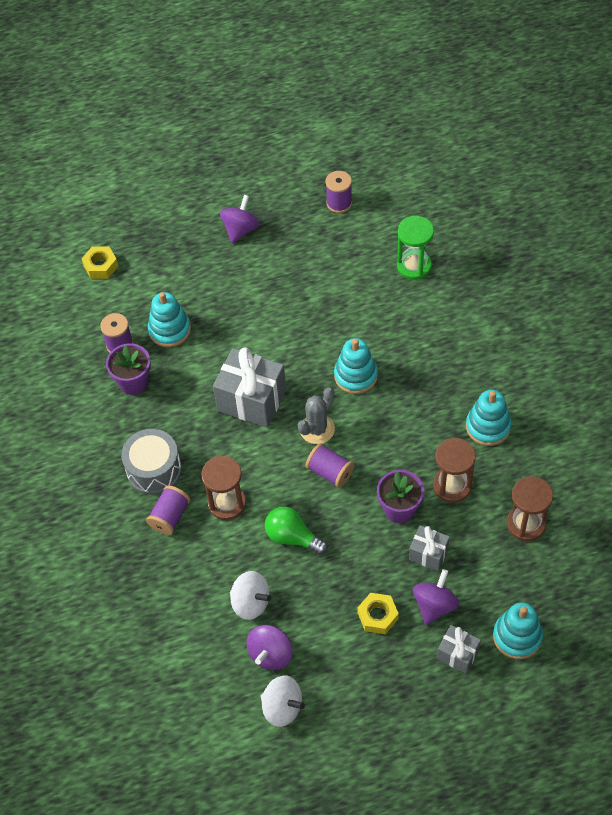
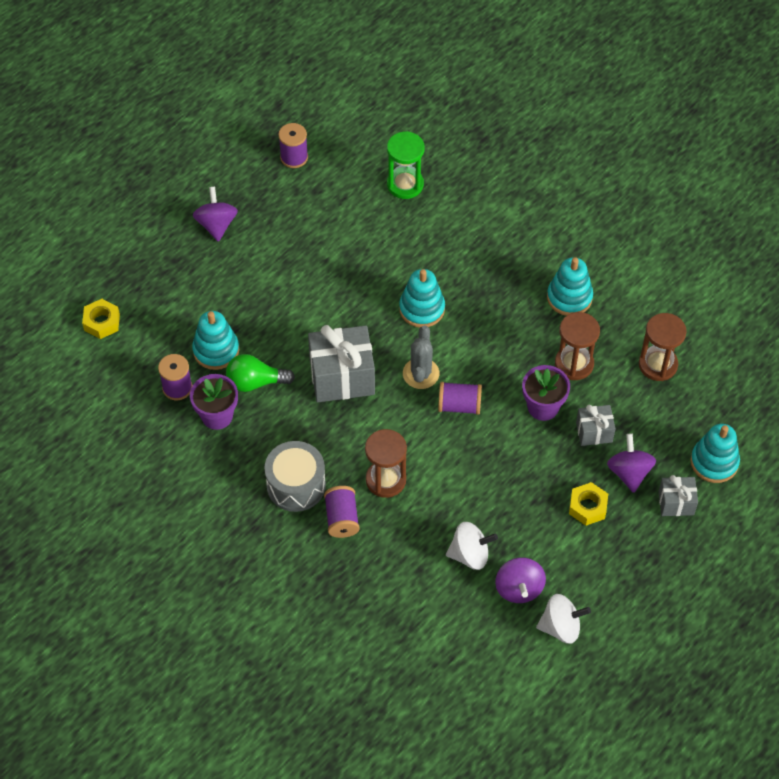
camera: 35 degrees left, 0 degrees up
(292, 537) = (466, 479): green light bulb -> green light bulb (255, 382)

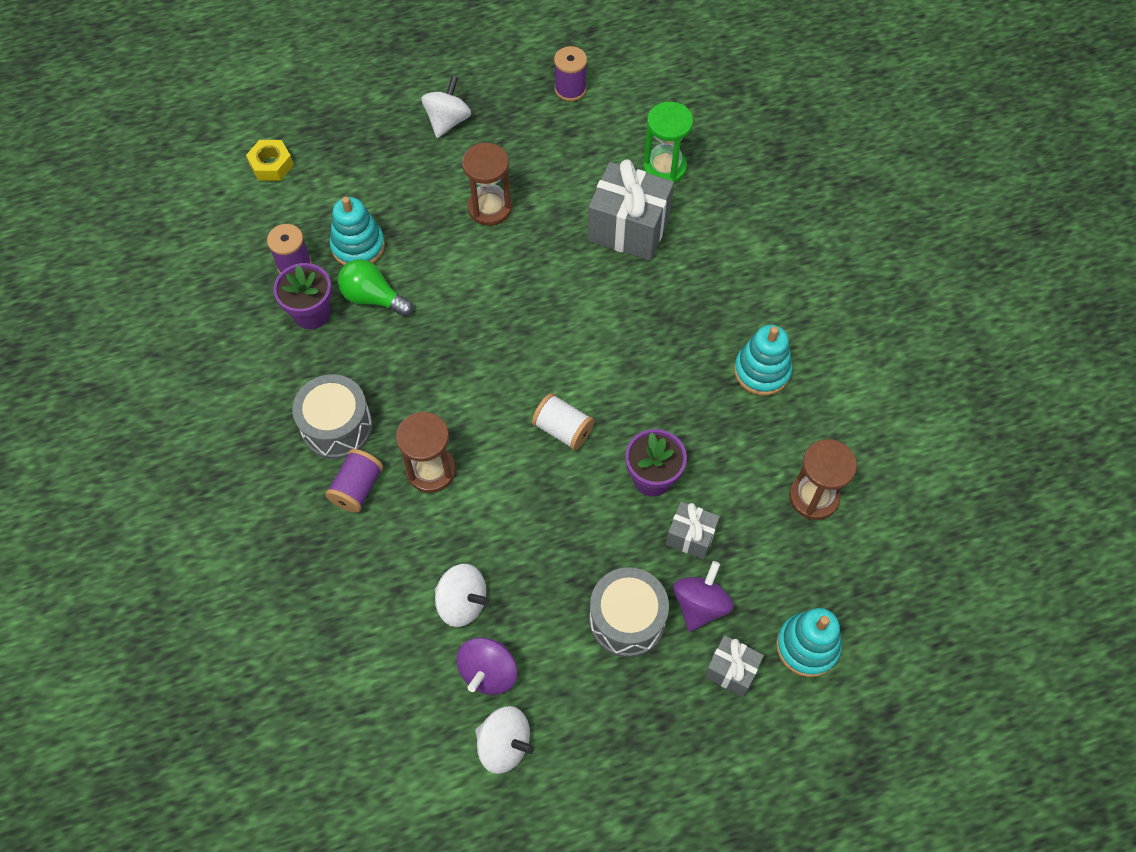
camera: 30 degrees right, 5 degrees up
(216, 225) = (447, 121): purple spinning top -> white spinning top
(342, 377) = (462, 336): grey gift -> grey gift (628, 229)
(421, 373) = (546, 374): grey cactus -> none
(422, 309) = (594, 305): turquoise stacking toy -> none
(459, 405) = (563, 429): purple spool -> white spool
(574, 364) = (718, 447): brown hourglass -> brown hourglass (489, 208)
(588, 507) = (627, 620): yellow nut -> grey drum

